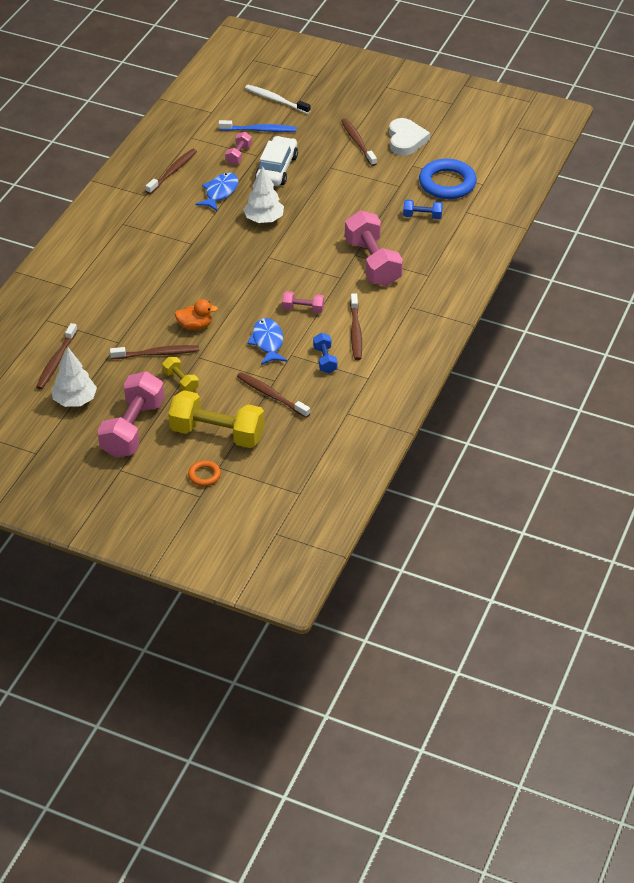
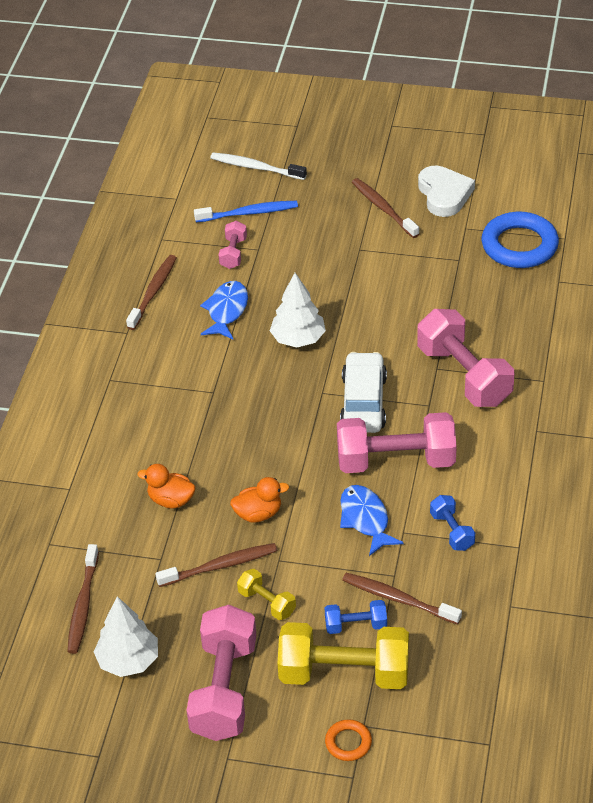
camera: 10 degrees left, 0 degrees up
(138, 307) = (171, 500): none -> orange duck
(276, 169) = (290, 264): white car -> white car (363, 402)
(303, 309) = (396, 461): pink dumbbell -> pink dumbbell, size x2.06
(355, 332) = (478, 481): brown toothbrush -> none
(422, 216) = (504, 297): blue dumbbell -> blue dumbbell (356, 625)

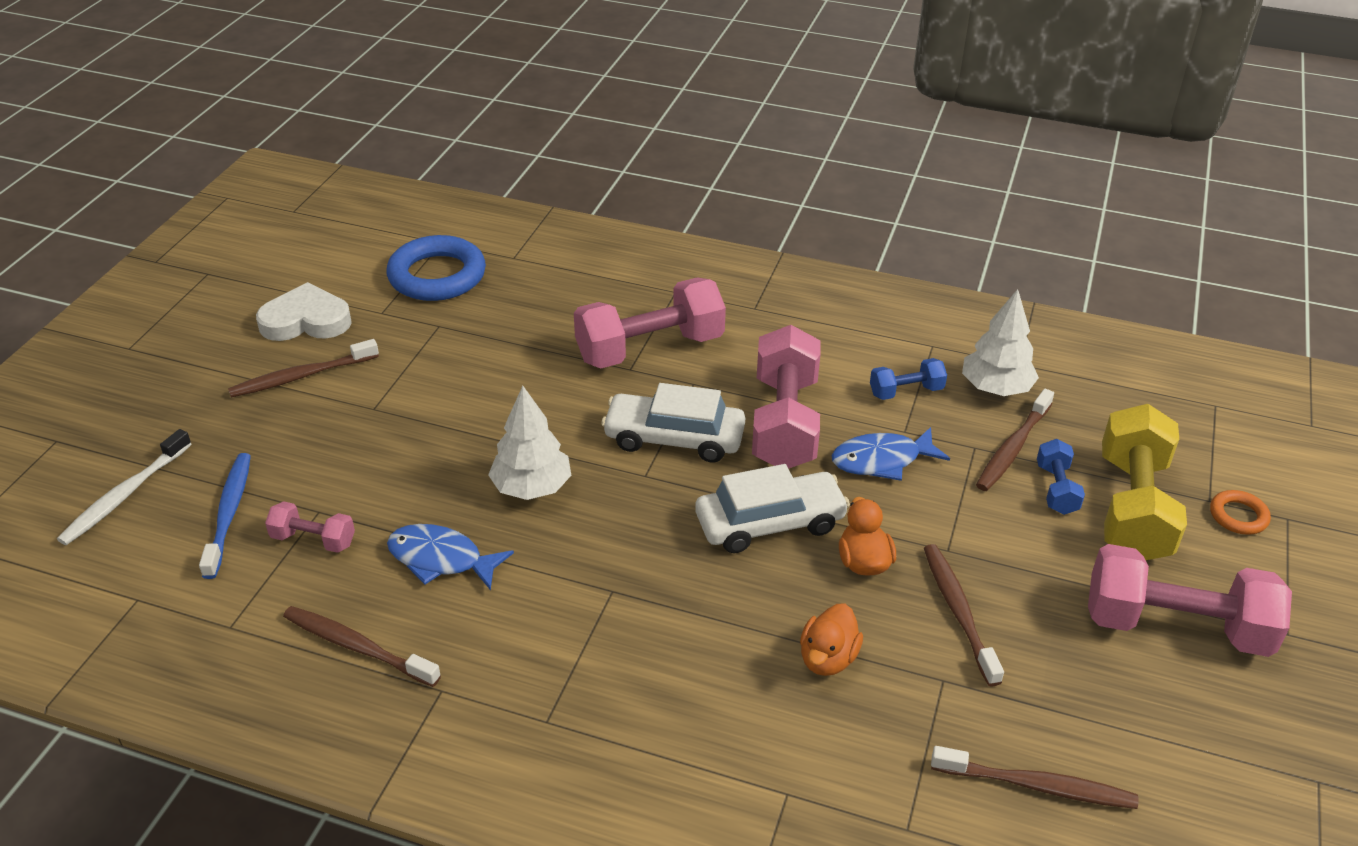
camera: 85 degrees left, 5 degrees down
(128, 660) = (1139, 733): white tree -> white tree (995, 388)
(267, 602) = (1023, 569): yellow dumbbell -> none
(287, 462) = (770, 523): none -> white car

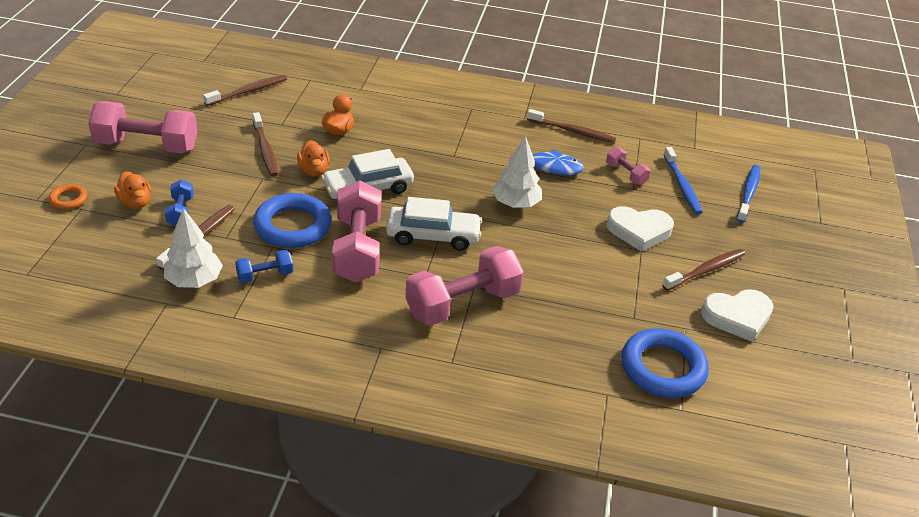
camera: 170 degrees right, 0 degrees up
(124, 495) = (748, 193): white toothbrush -> blue toothbrush
(313, 540) = (626, 174): pink dumbbell -> pink dumbbell turned 45 degrees clockwise
(358, 436) = (639, 231): none -> white heart
(882, 460) = (292, 226): blue fish -> blue ring
(1037, 786) = (248, 91): brown toothbrush -> brown toothbrush turned 135 degrees clockwise
(1132, 508) = (136, 202): yellow dumbbell -> orange duck

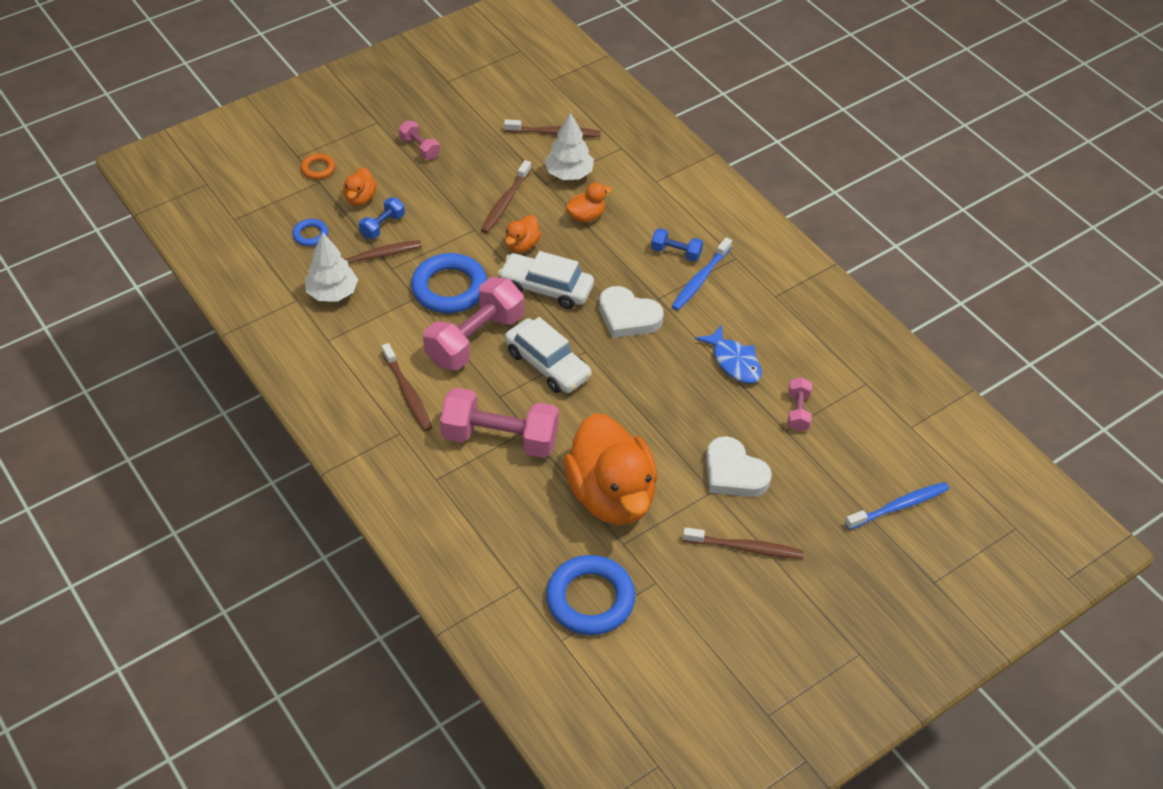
camera: 45 degrees right, 10 degrees up
(120, 249) = (310, 235): none -> blue ring
(147, 146) = (419, 148): pink dumbbell -> pink dumbbell, size x0.49
(265, 275) = (384, 319): blue dumbbell -> blue dumbbell (676, 252)
(516, 204) = (654, 378): white tree -> white tree (569, 174)
(572, 131) = (804, 337): brown toothbrush -> brown toothbrush (407, 393)
(586, 292) = (611, 495): none -> orange duck
(682, 186) = (839, 457): blue toothbrush -> blue toothbrush (700, 279)
(737, 317) = (715, 606): white heart -> white heart (628, 316)

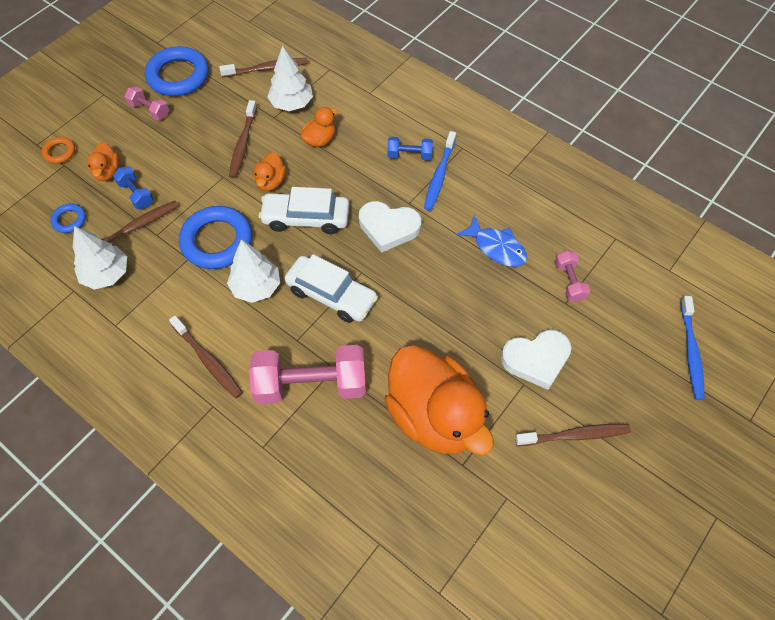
camera: 15 degrees left, 10 degrees up
(383, 226) = (136, 194): blue dumbbell -> blue dumbbell turned 60 degrees counterclockwise
(475, 339) = (256, 287): pink dumbbell -> white tree
(590, 599) = (452, 537): blue ring -> blue ring (178, 76)
(734, 473) = (536, 359): white heart -> white heart turned 45 degrees counterclockwise
(899, 506) = (691, 352): blue toothbrush -> blue toothbrush turned 135 degrees clockwise

